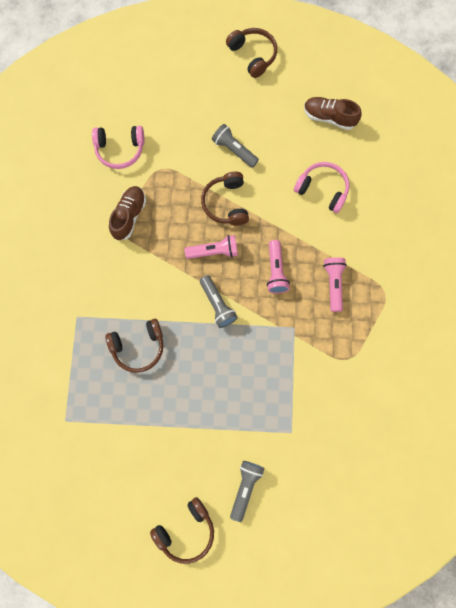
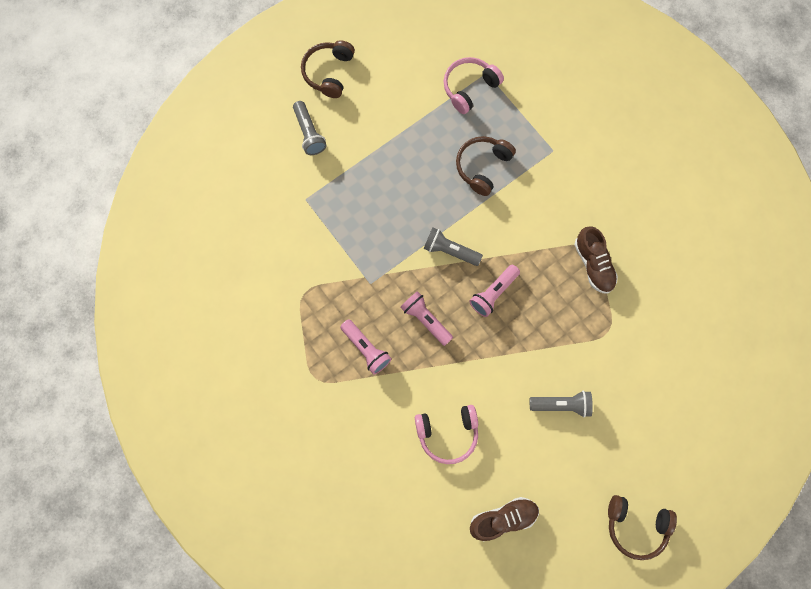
camera: 140 degrees right, 0 degrees up
(120, 149) = (661, 318): pink headphones -> pink headphones (469, 88)
(226, 203) = (522, 346): brown headphones -> none

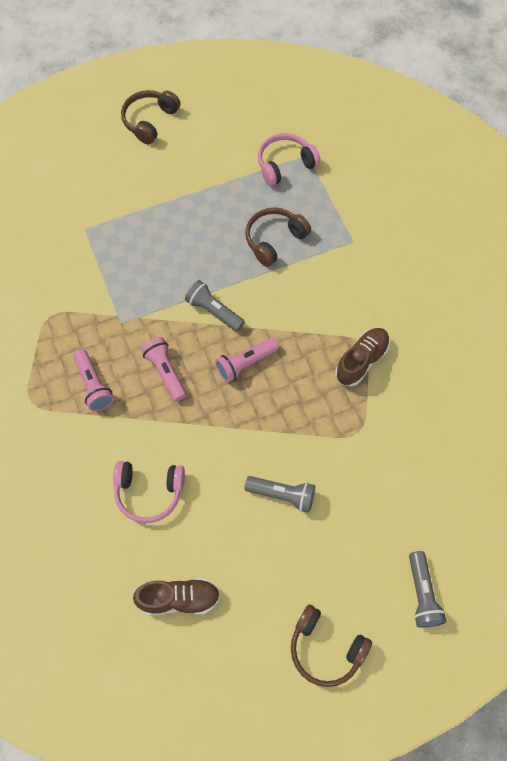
camera: 15 degrees right, 10 degrees down
(309, 133) = (110, 170): grey flashlight -> grey flashlight (422, 594)
(593, 264) = (361, 361): brown shoe -> brown shoe turned 135 degrees counterclockwise

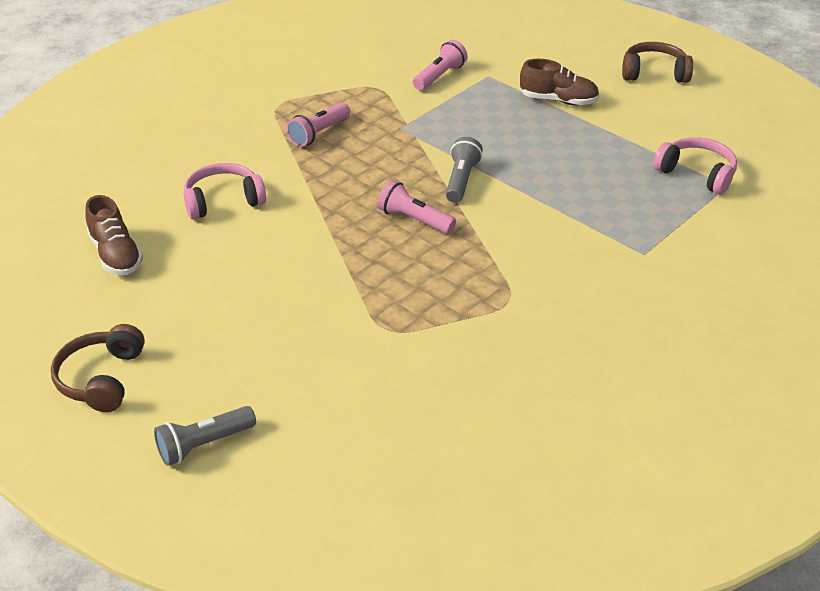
camera: 65 degrees right, 25 degrees down
(149, 492) = (223, 201): pink headphones -> pink headphones turned 90 degrees clockwise
(165, 372) = (365, 171): pink flashlight -> pink flashlight (440, 76)
(274, 240) = (588, 195): brown headphones -> none
(282, 495) = (271, 293): grey flashlight -> none
(361, 361) = (485, 306): brown shoe -> brown shoe (558, 100)

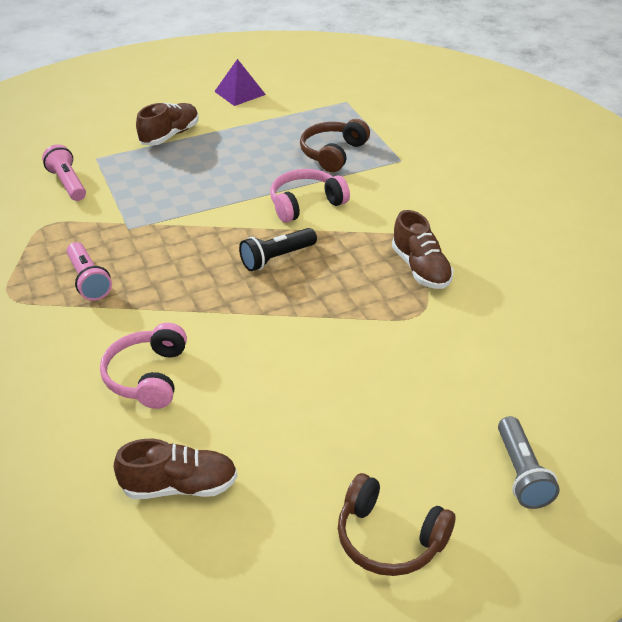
camera: 65 degrees left, 0 degrees up
(414, 220) = (276, 258): pink flashlight -> black flashlight
(460, 314) = (421, 268): none -> brown shoe
(461, 180) = (240, 216): grey flashlight -> none
(654, 73) = (177, 83): brown headphones -> brown headphones (333, 153)
(673, 114) = (240, 93): none -> purple pyramid
(696, 174) = (323, 108): pink headphones -> pink headphones (306, 204)

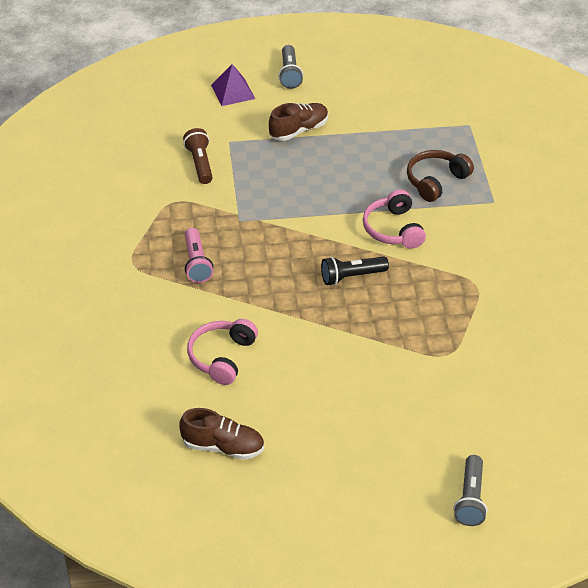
camera: 15 degrees right, 5 degrees up
(68, 183) = (200, 163): pink flashlight -> brown flashlight
(145, 91) = (289, 74): none -> grey flashlight
(240, 93) = (375, 94): purple pyramid -> purple pyramid (233, 92)
(306, 204) = (393, 229): pink headphones -> pink headphones turned 90 degrees counterclockwise
(390, 538) = (356, 519): brown headphones -> none
(421, 268) = (466, 313): brown shoe -> none

